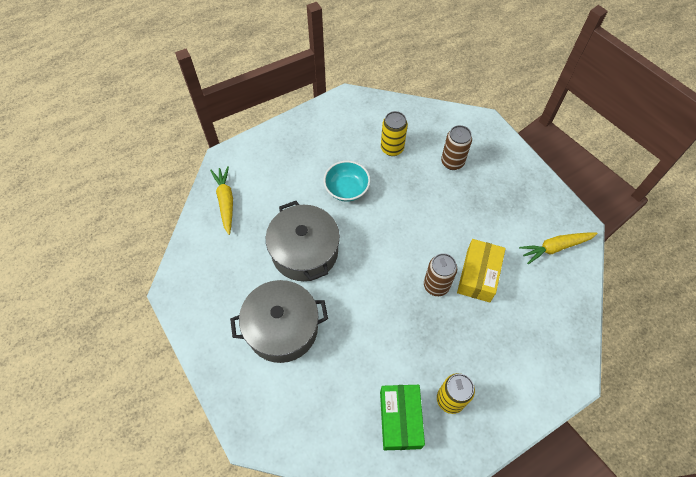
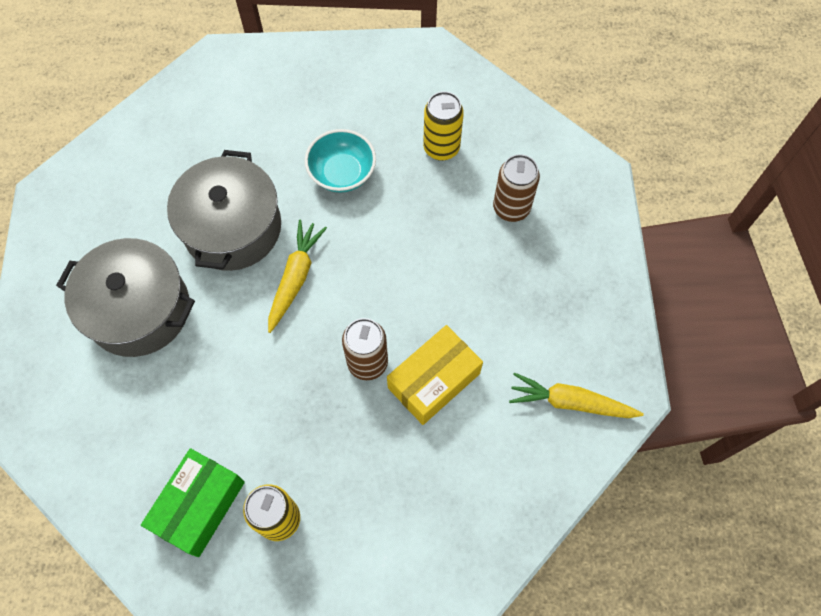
camera: 30 degrees right, 5 degrees up
(225, 202) = (181, 113): yellow carrot -> yellow carrot (295, 278)

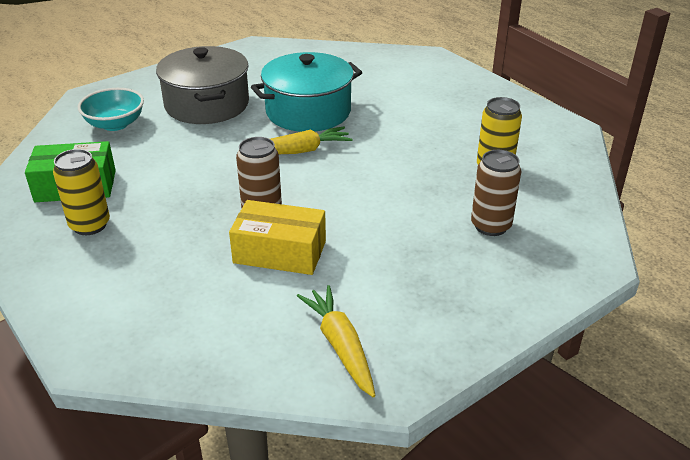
camera: 55 degrees right, 30 degrees down
(232, 227) = (308, 111): grey pot -> turquoise pot
(342, 173) = (409, 135): turquoise bowl -> turquoise bowl (115, 124)

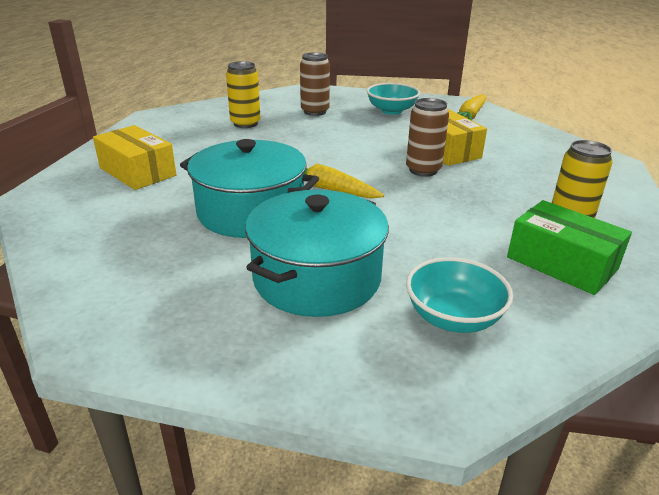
camera: 130 degrees left, 5 degrees down
(207, 104) = (317, 278): grey pot -> turquoise pot
(430, 92) = (137, 172): none -> yellow box
(435, 287) = (391, 111): none -> turquoise bowl

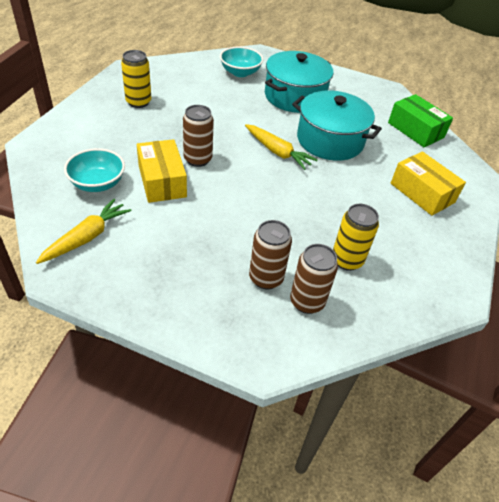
camera: 175 degrees left, 15 degrees up
(281, 106) = (307, 302): none -> brown can
(391, 111) = (171, 266): turquoise bowl -> turquoise bowl (97, 183)
(561, 263) = (169, 83): green box -> green box (415, 130)

